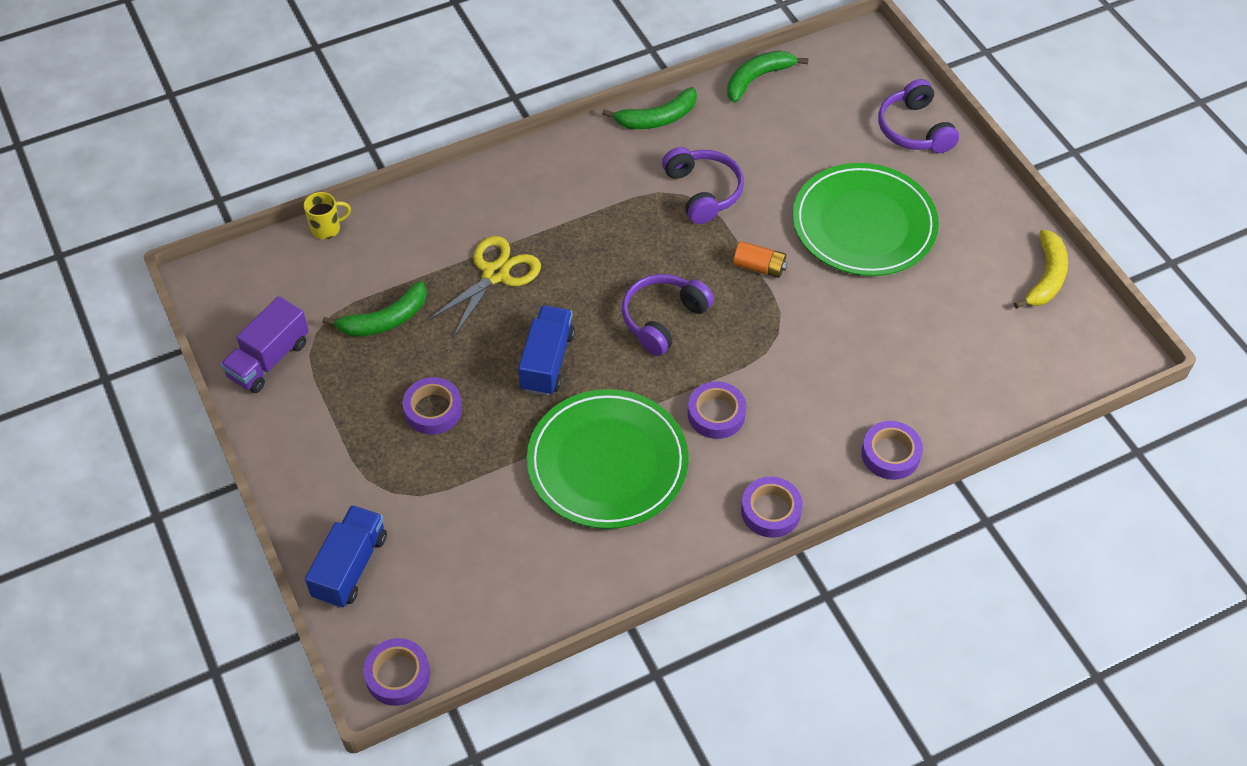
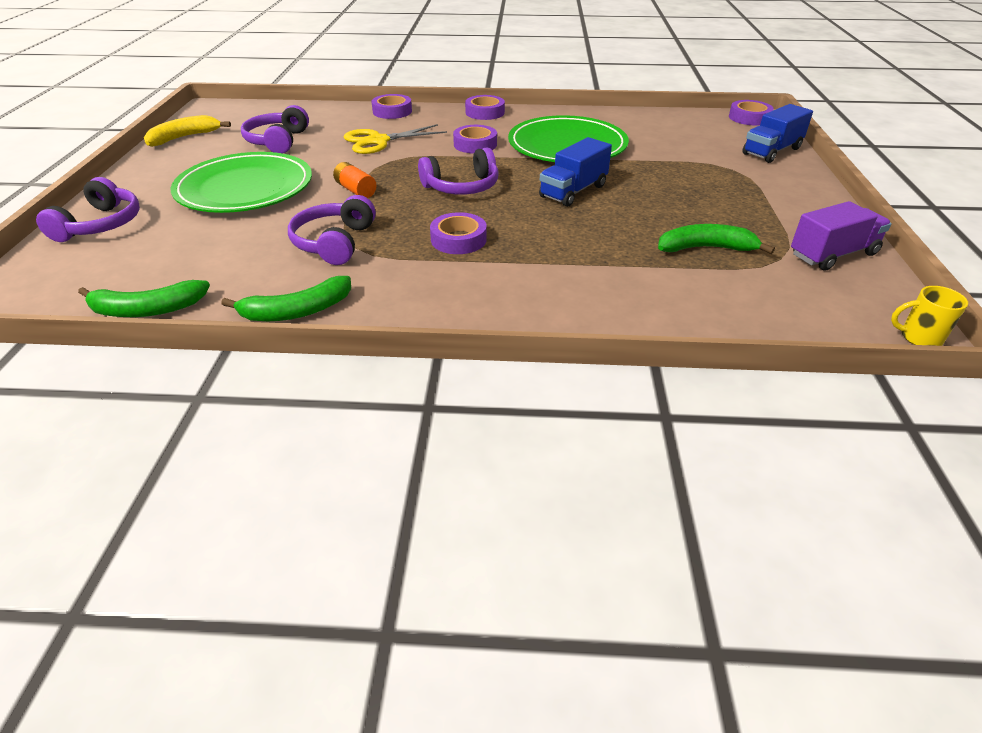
camera: 150 degrees left, 15 degrees down
(327, 228) = (752, 335): yellow mug -> yellow mug (919, 338)
(433, 410) = (682, 193): purple tape -> purple tape (458, 239)
(495, 274) = (580, 247): yellow scissors -> yellow scissors (378, 141)
(657, 118) = (297, 311): green banana -> green banana turned 150 degrees clockwise
(939, 317) = (277, 141): none -> purple headphones

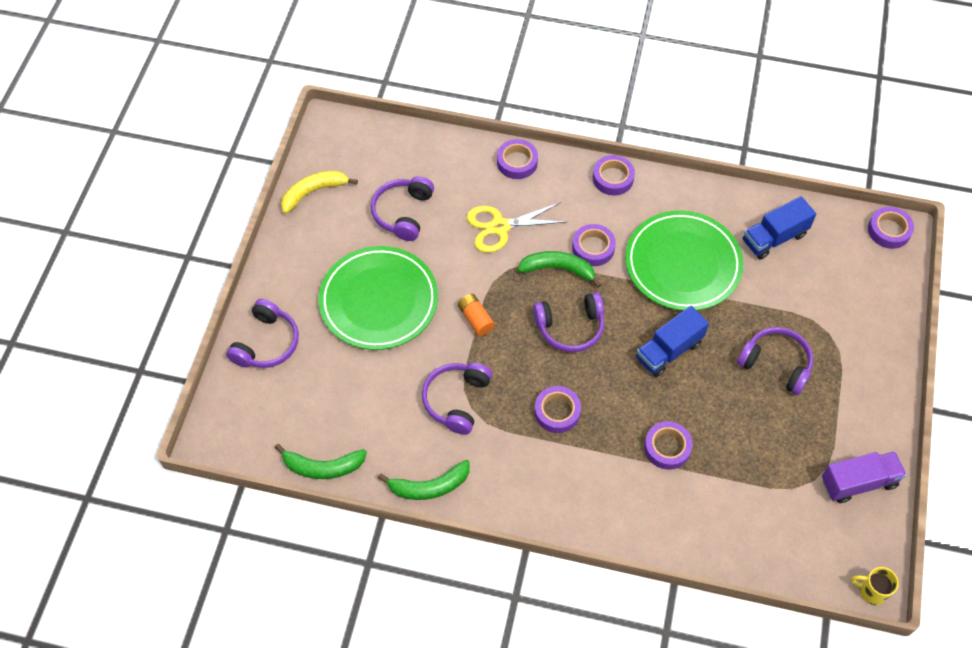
camera: 10 degrees right, 20 degrees up
(598, 252) = (667, 447): none -> purple tape
(690, 189) = (776, 364): none -> purple headphones
(706, 248) = (757, 457): green banana -> green banana (558, 269)
(771, 151) = (882, 305): blue truck -> blue truck (774, 238)

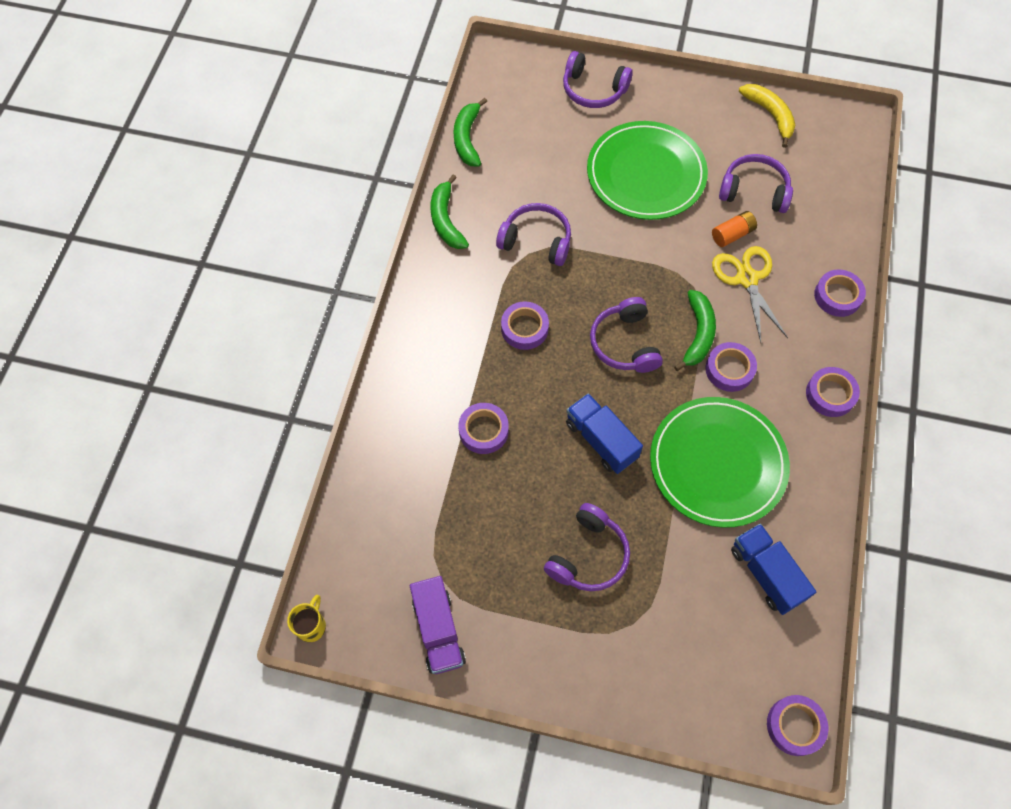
camera: 90 degrees right, 5 degrees up
(475, 319) = (629, 257): orange battery -> orange battery (732, 234)

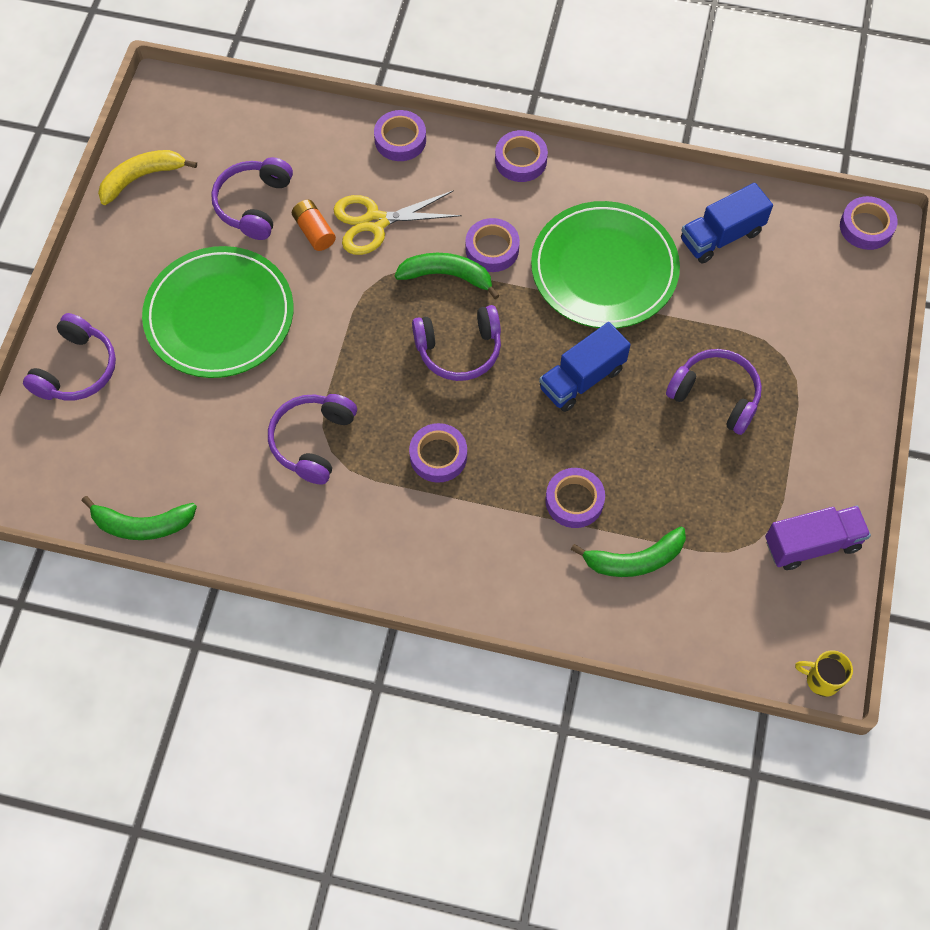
camera: 90 degrees left, 0 degrees up
(446, 220) = (274, 549): green banana -> green banana (634, 560)

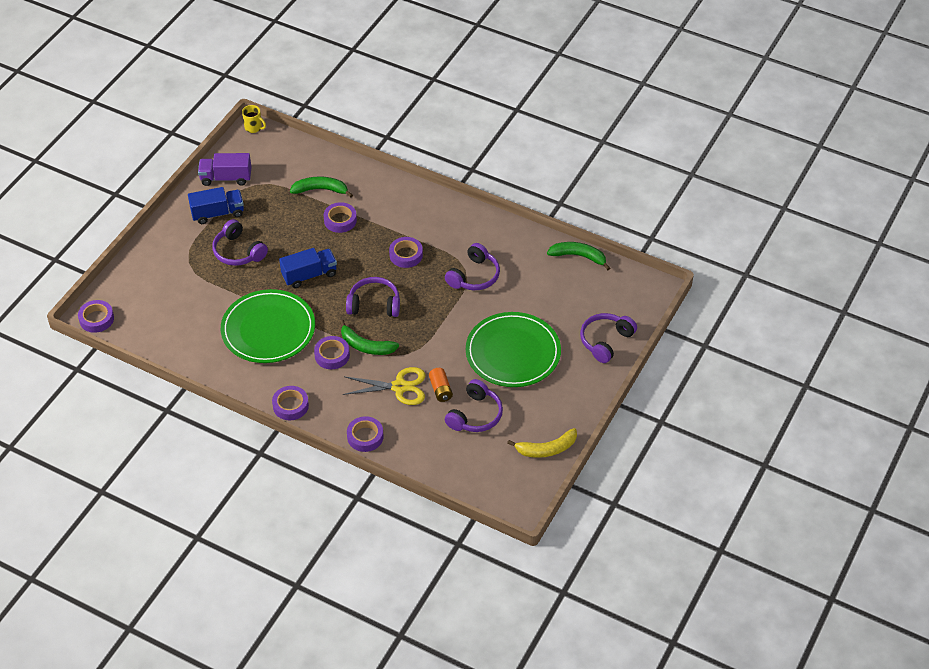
camera: 165 degrees left, 15 degrees down
(721, 236) = (187, 332): blue truck -> blue truck (217, 213)

